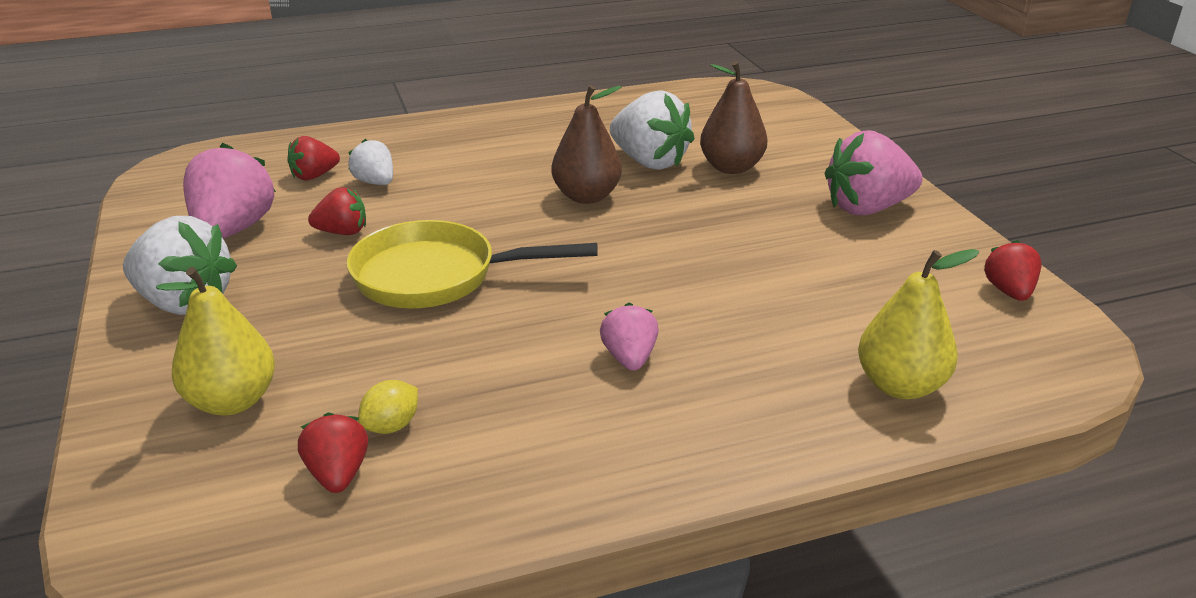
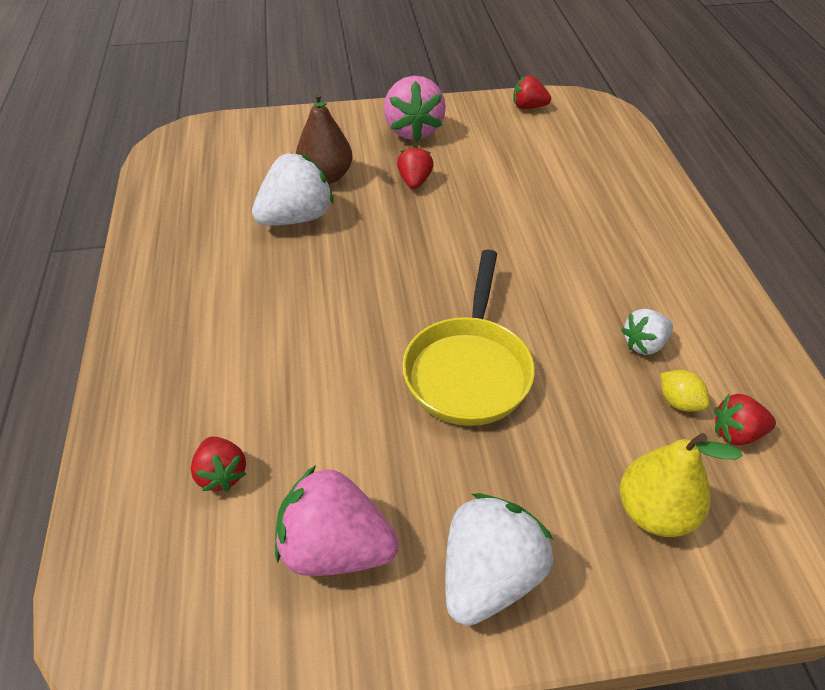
camera: 80 degrees left, 15 degrees up
(342, 232) = (368, 442): red strawberry -> red strawberry (414, 181)
(375, 182) = (262, 415): white strawberry -> white strawberry (644, 344)
(586, 196) = (349, 263): brown pear -> none
(629, 358) = (594, 270): pink strawberry -> none
(900, 386) = (623, 168): yellow pear -> none

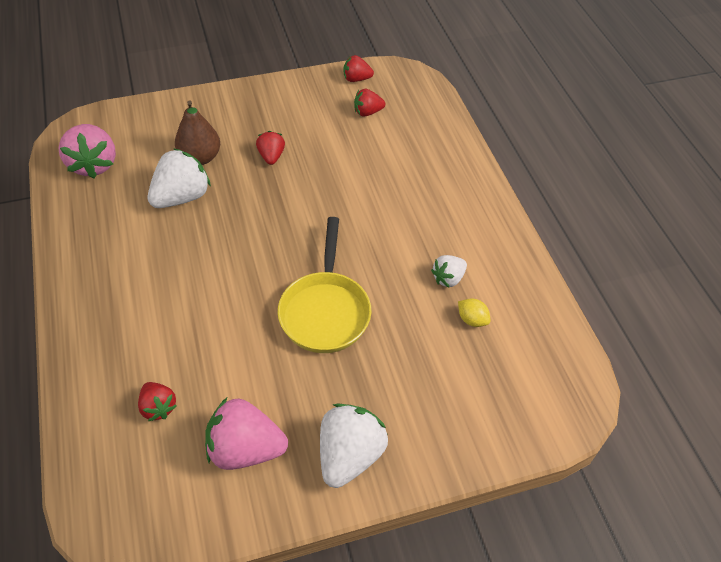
camera: 10 degrees left, 5 degrees up
(413, 130) = (266, 108): pink strawberry -> pink strawberry (94, 164)
(654, 512) = (455, 399): yellow pear -> none
(736, 433) = (510, 338): red strawberry -> red strawberry (367, 112)

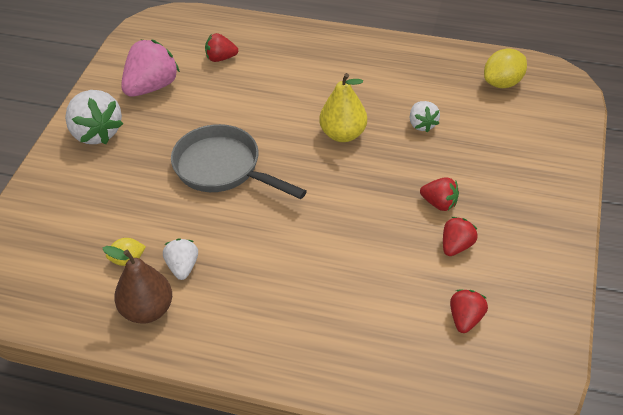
camera: 125 degrees right, 5 degrees down
(94, 164) = (502, 83): pink strawberry -> yellow lemon
(182, 197) = (422, 124): white strawberry -> white strawberry, size x0.56
(200, 157) = (470, 152): brown pear -> brown pear (147, 310)
(226, 244) = (343, 134): none -> yellow pear
(325, 310) = (223, 168): yellow pan -> grey pan
(356, 79) = (539, 338): red strawberry -> red strawberry (456, 246)

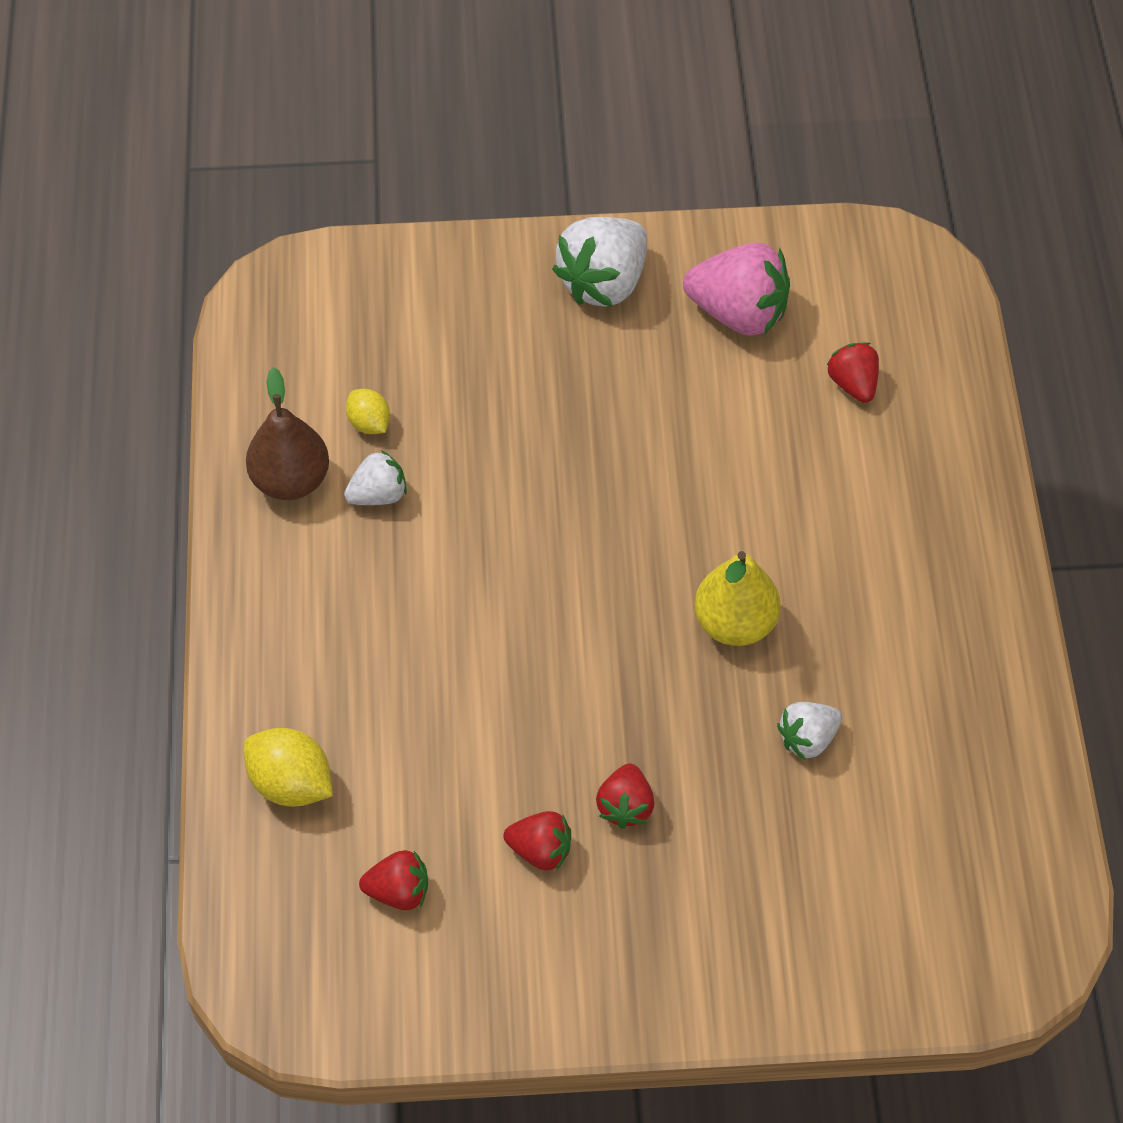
camera: 70 degrees right, 10 degrees up
(223, 168) = (590, 477): grey pan -> none
(502, 83) = (979, 850): yellow lemon -> yellow lemon (291, 784)

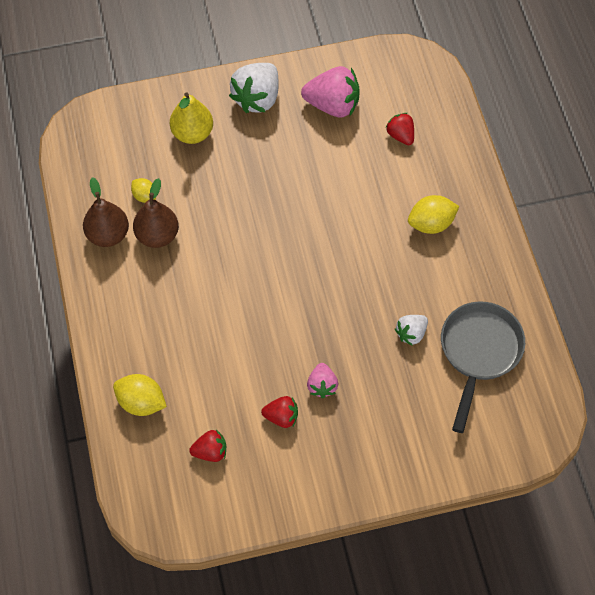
camera: 10 degrees left, 5 degrees up
(378, 495) = (157, 235): white strawberry -> brown pear
(625, 806) = (322, 386): red strawberry -> pink strawberry
(735, 623) = (361, 277): yellow pear -> yellow pear (192, 133)
(881, 548) = (431, 224): none -> yellow lemon
(928, 793) = (479, 352): none -> grey pan

